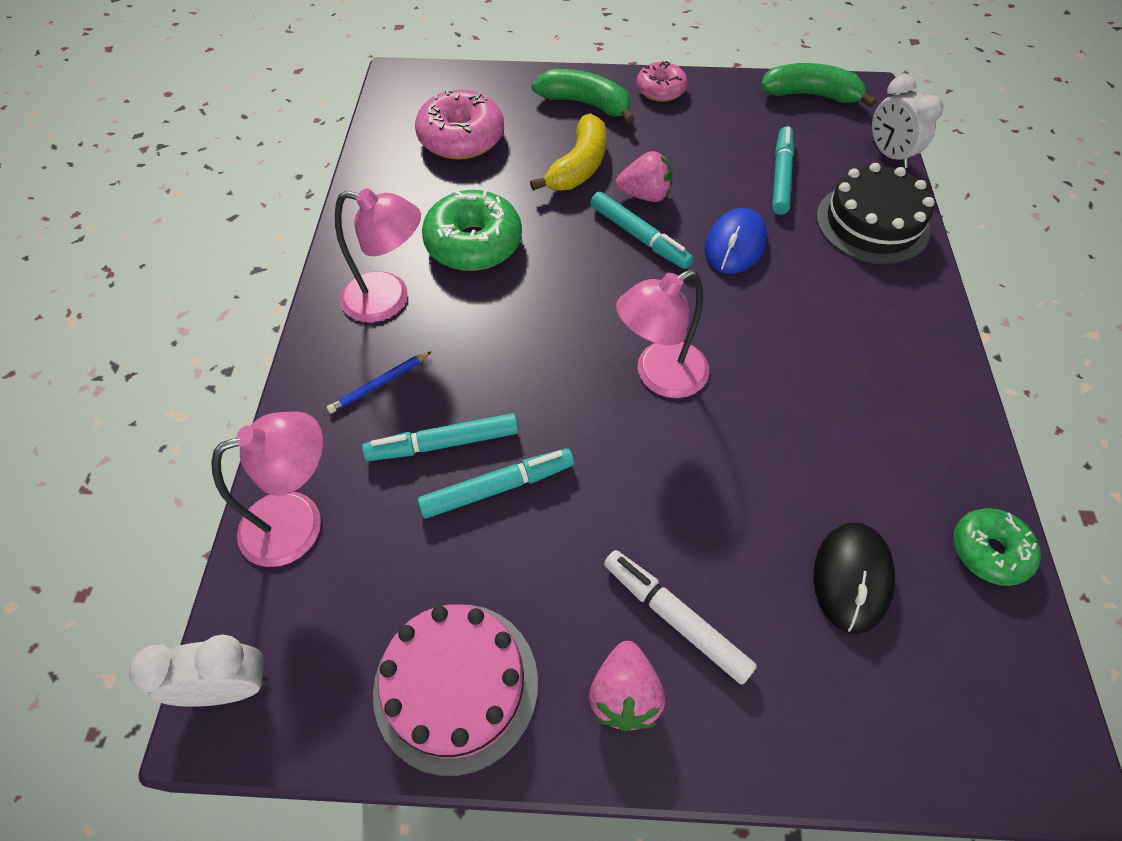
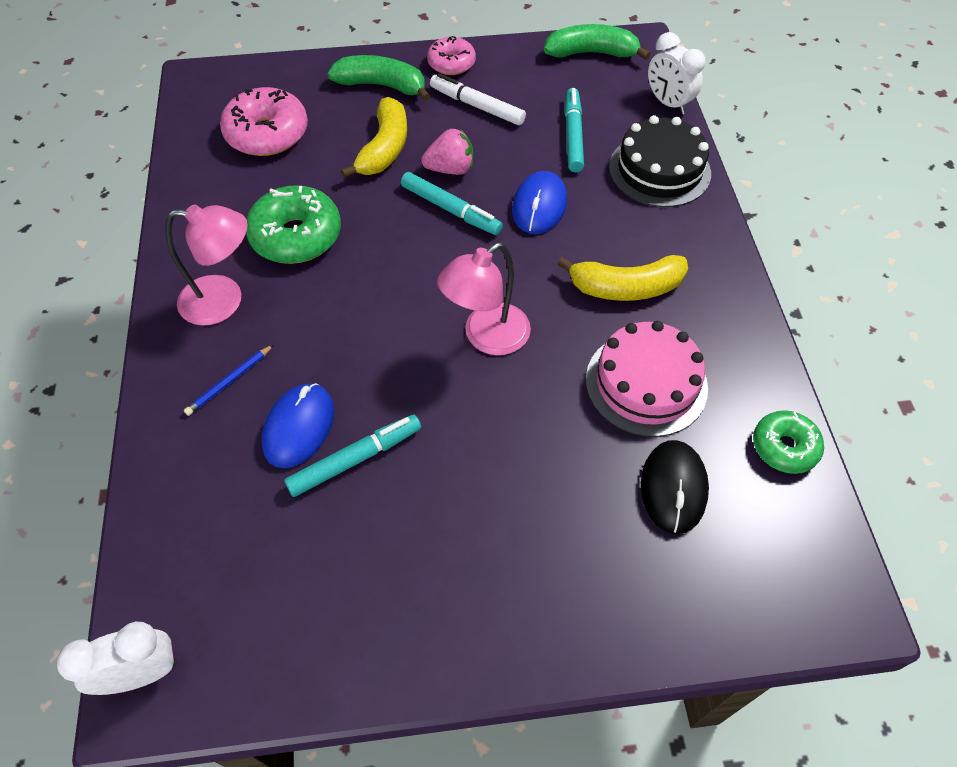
camera: 10 degrees left, 0 degrees up
(298, 521) = (176, 518): pink lamp -> none
(443, 443) = (299, 427): turquoise marker -> blue mouse
(456, 685) = (346, 636): pink cake -> pink cake (646, 383)
(624, 695) = (493, 618): pink strawberry -> none
(675, 618) = (528, 546): white marker -> white marker (477, 106)
(821, 344) = (626, 287): none -> yellow banana

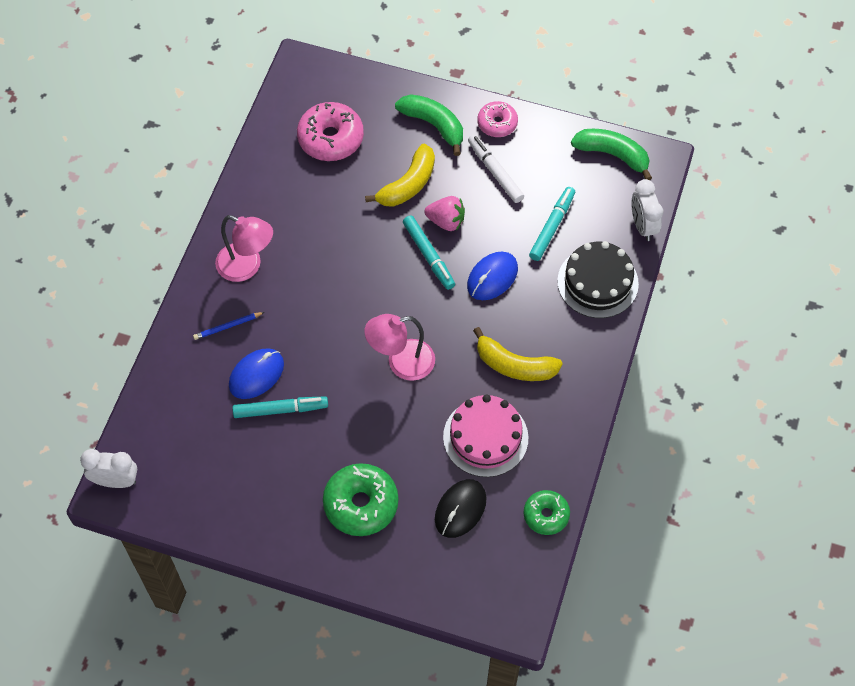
camera: 25 degrees right, 5 degrees up
(296, 236) = (314, 235): green donut -> green donut (361, 504)

